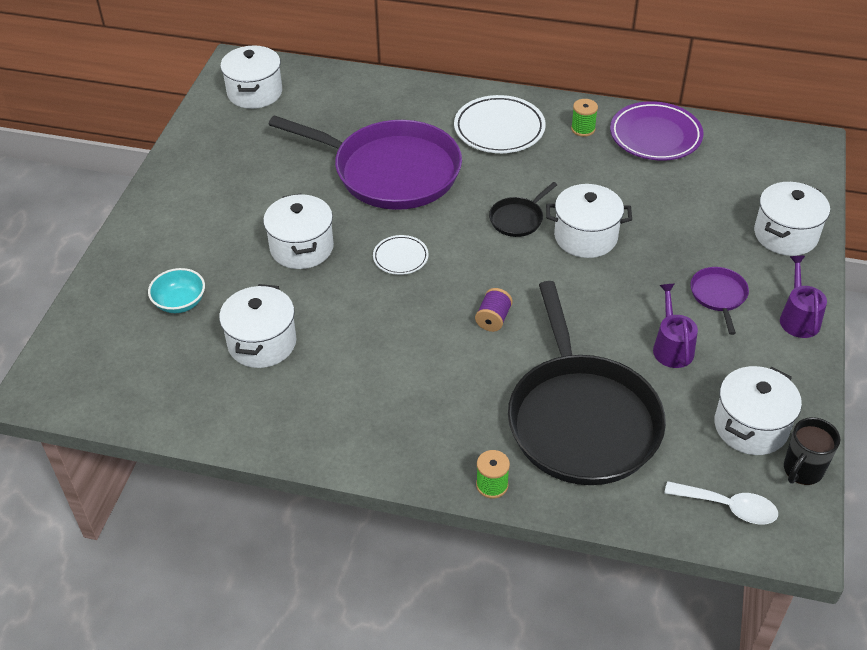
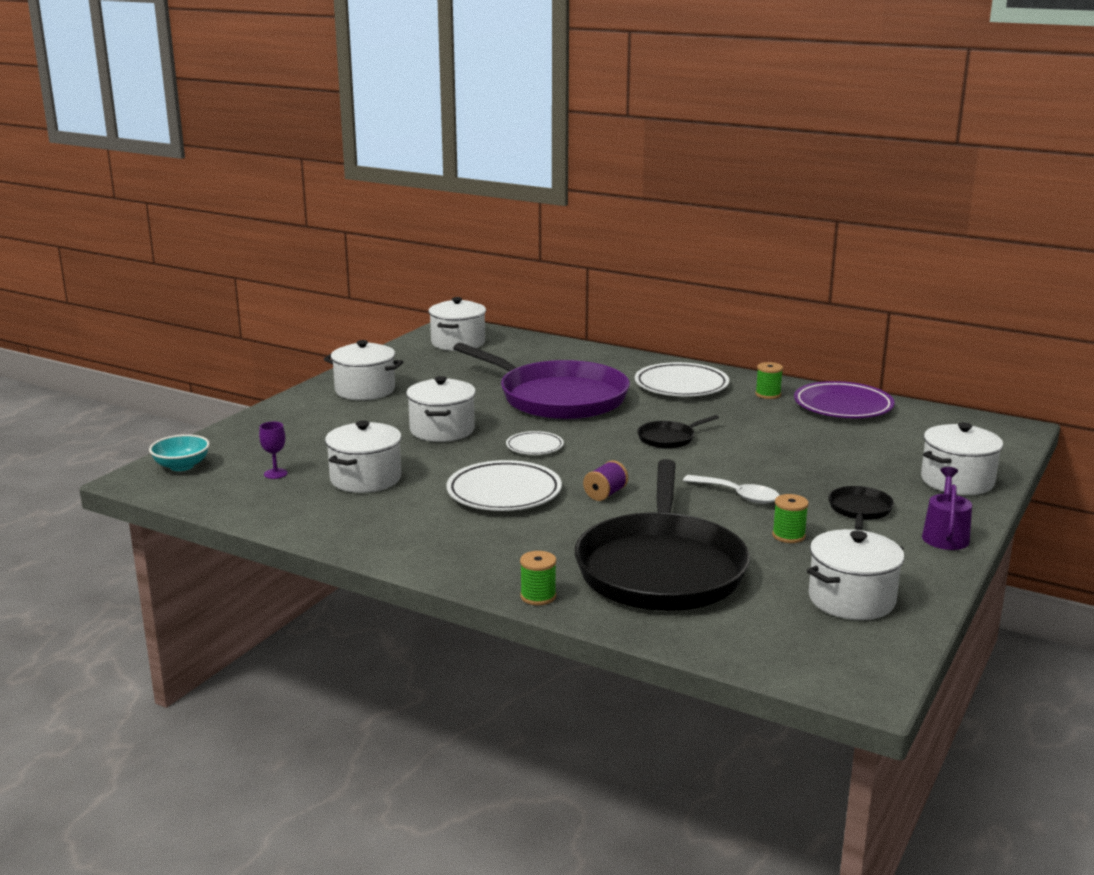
camera: 15 degrees right, 25 degrees down
(170, 353) = (275, 474): none -> purple goblet
(180, 303) = (306, 447): turquoise bowl -> turquoise bowl (182, 466)
(401, 337) = (504, 493): none -> white plate
(585, 237) = (733, 457): white pot -> white pot (365, 390)
(672, 347) = (788, 536): purple watering can -> green spool
(718, 296) = (860, 510): purple pan -> black pan
(728, 507) = (795, 650): white spoon -> white spoon (738, 495)
(802, 470) = (897, 638): black mug -> none

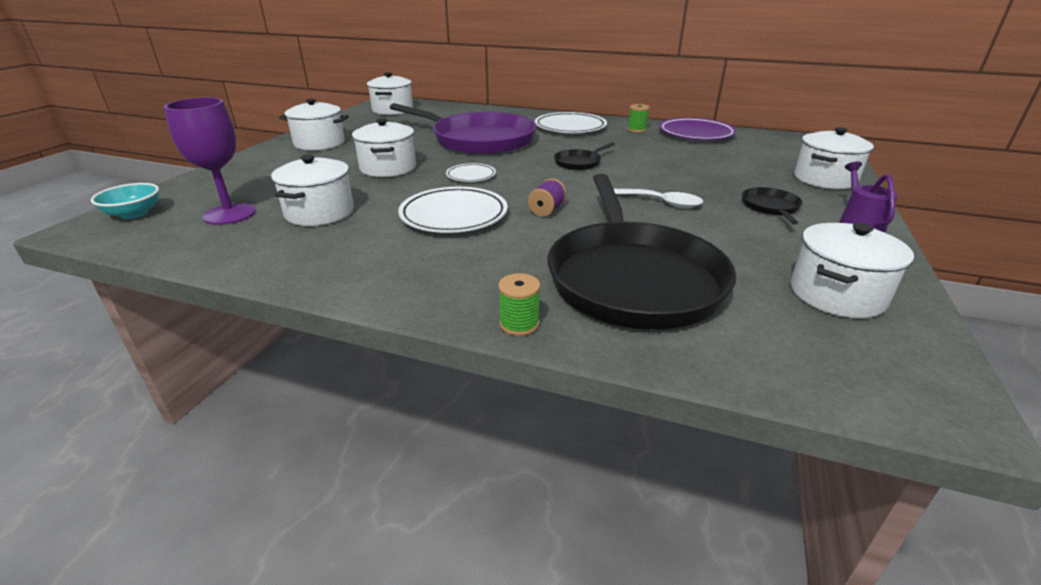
camera: 10 degrees left, 10 degrees up
(275, 474) = (230, 214): purple goblet -> purple goblet, size x2.15
(788, 536) = (729, 235): green spool -> none

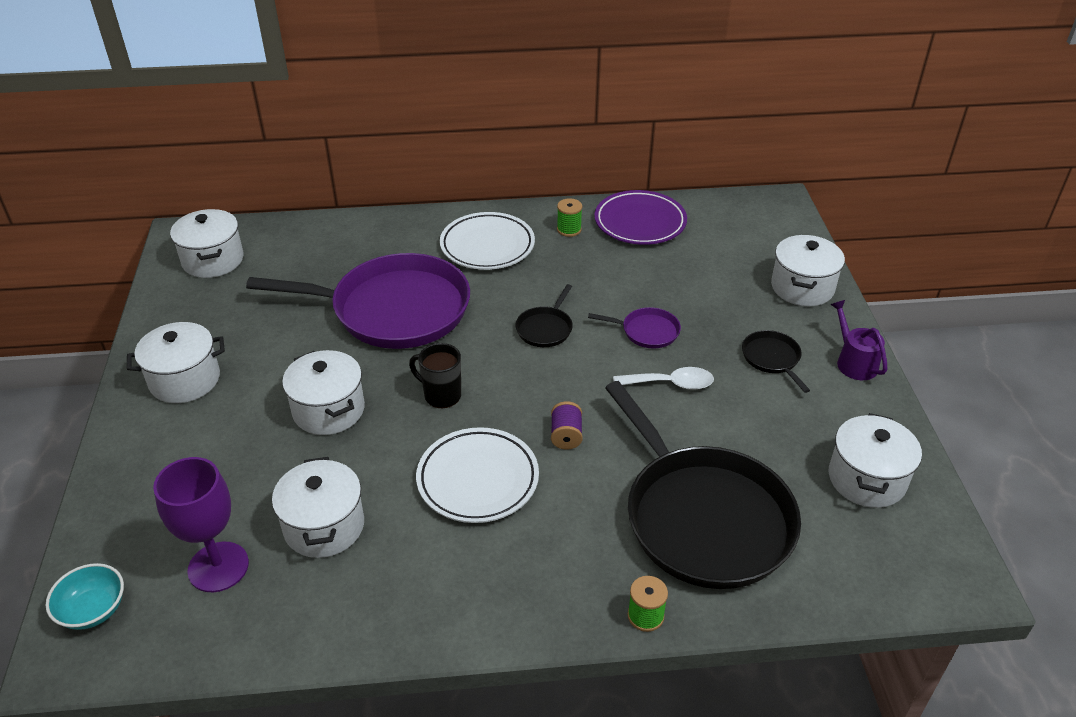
camera: 25 degrees left, 10 degrees up
(471, 176) = (441, 395): white plate -> black mug
(661, 176) = (647, 331): none -> purple pan

